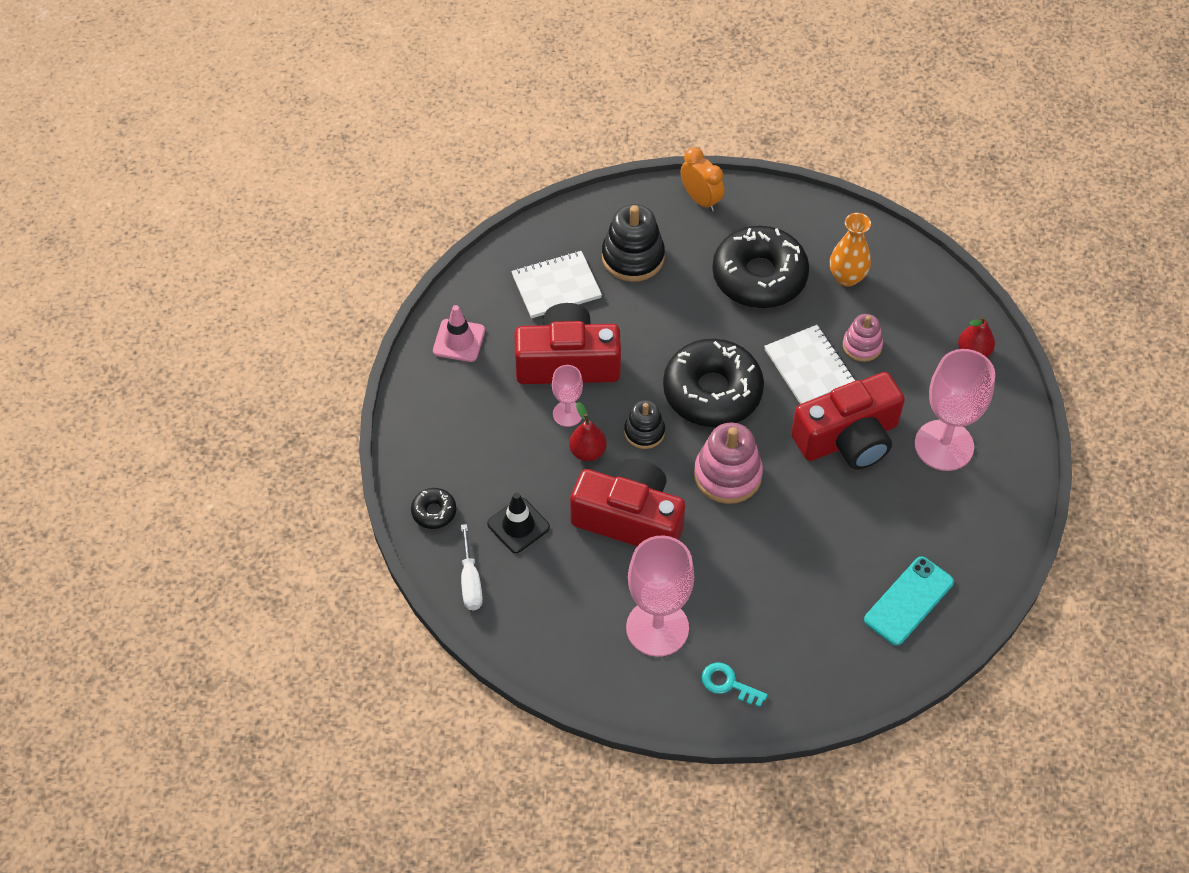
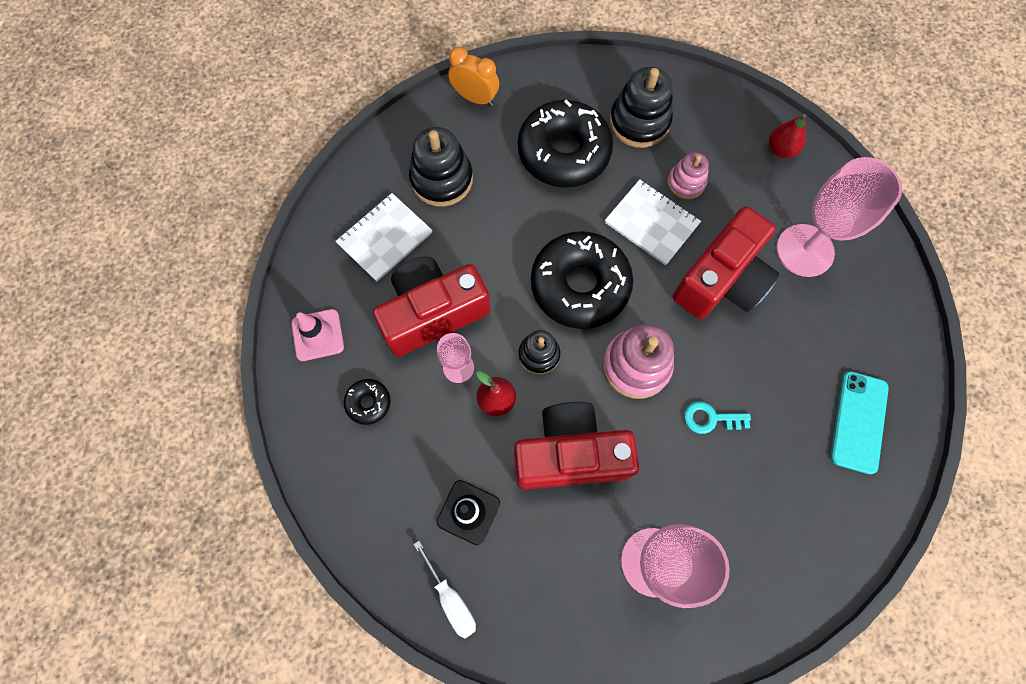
camera: 25 degrees left, 15 degrees up
(434, 512) = (378, 536): black donut -> black donut (368, 403)
(728, 684) = (748, 591): turquoise key -> turquoise key (710, 418)
(847, 277) = (639, 122): orange vase -> black stacking toy

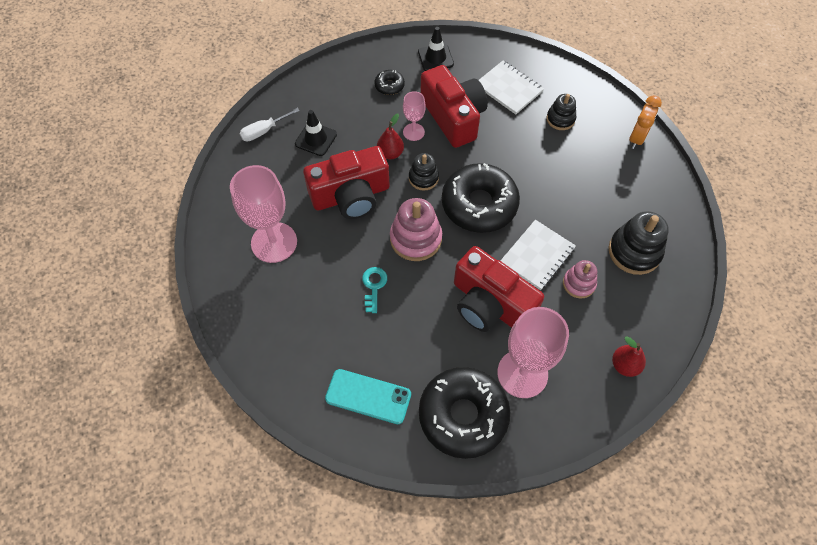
camera: 90 degrees right, 10 degrees down
(318, 335) = (435, 58): pink traffic cone -> black traffic cone
(442, 179) = (560, 119): black stacking toy -> black stacking toy, size x0.61
(564, 152) = (595, 196): black donut -> black donut (463, 415)
(570, 454) = (351, 195): red camera -> red camera turned 75 degrees clockwise

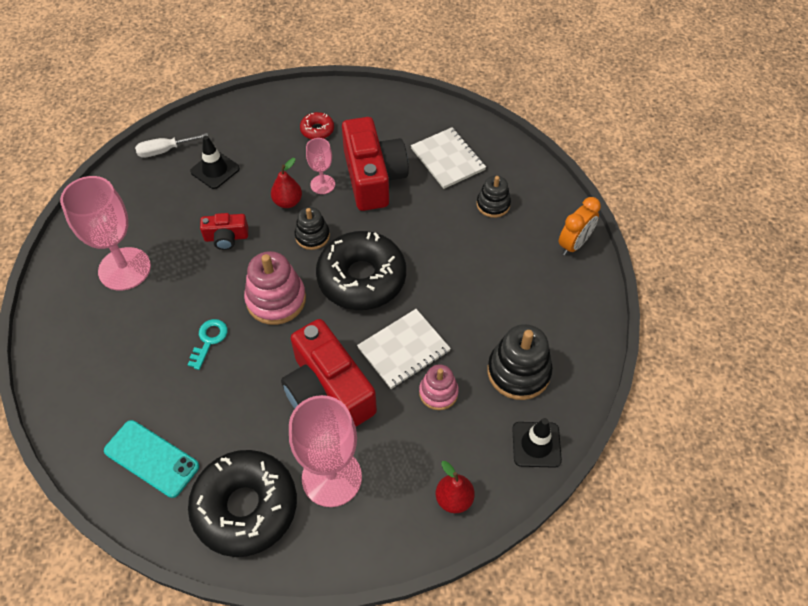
camera: 15 degrees right, 5 degrees down
(351, 195) = (226, 237): red camera -> red camera, size x0.49
(389, 86) = (317, 130): black donut -> red donut
(435, 58) = (380, 110): black traffic cone -> black traffic cone (536, 444)

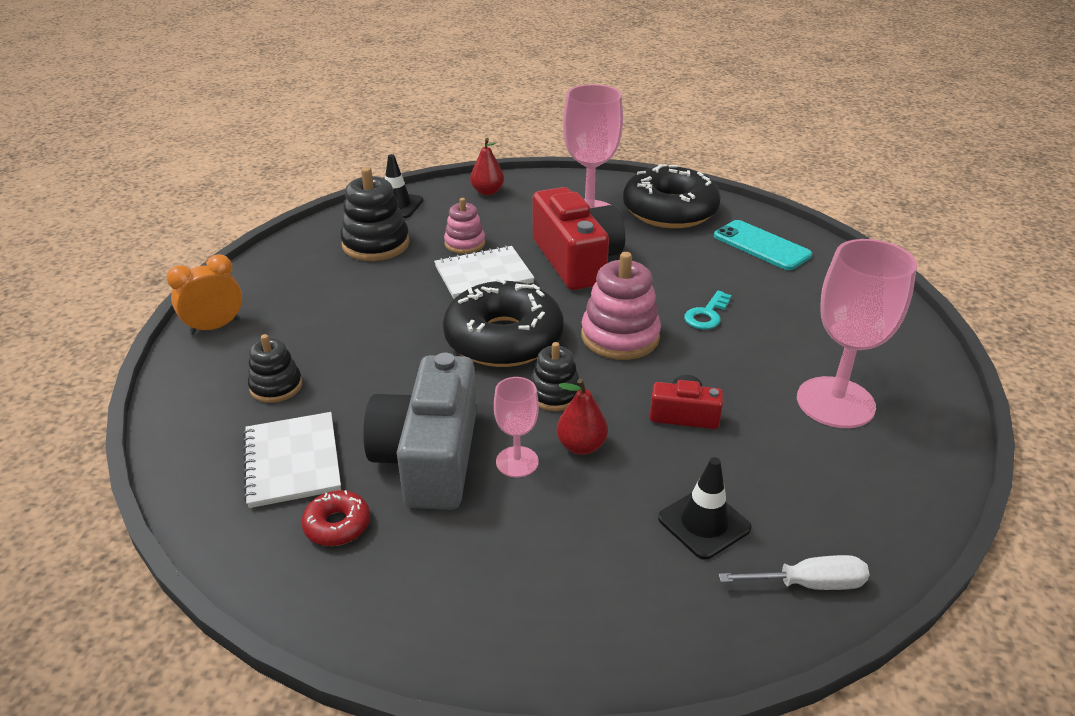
camera: 165 degrees left, 20 degrees down
(317, 130) = (495, 564): red donut -> red donut (337, 525)
(373, 177) = (429, 457): red camera -> grey camera

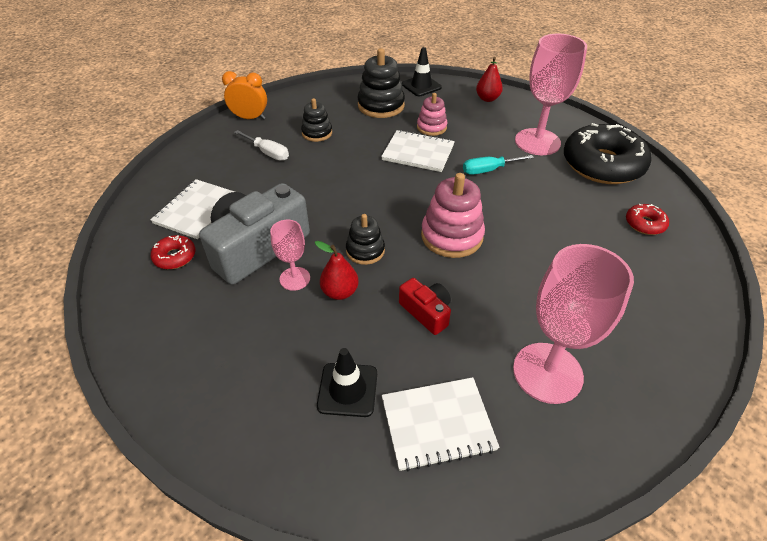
camera: 40 degrees right, 10 degrees up
(276, 386) = (237, 165): black stacking toy -> black stacking toy (317, 133)
(503, 339) = (379, 199): black donut -> none
(576, 260) = (488, 170): red camera -> turquoise screwdriver
(707, 315) = (532, 253): turquoise key -> none
(761, 246) = (644, 224): turquoise phone -> red donut
(808, 584) = (359, 479): white screwdriver -> white screwdriver (268, 153)
(810, 497) = (437, 424): none -> white notebook

